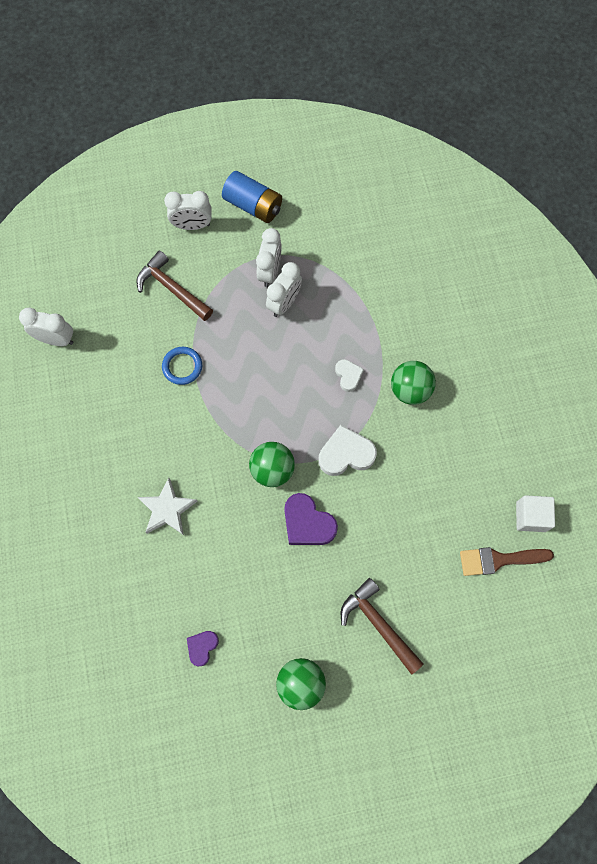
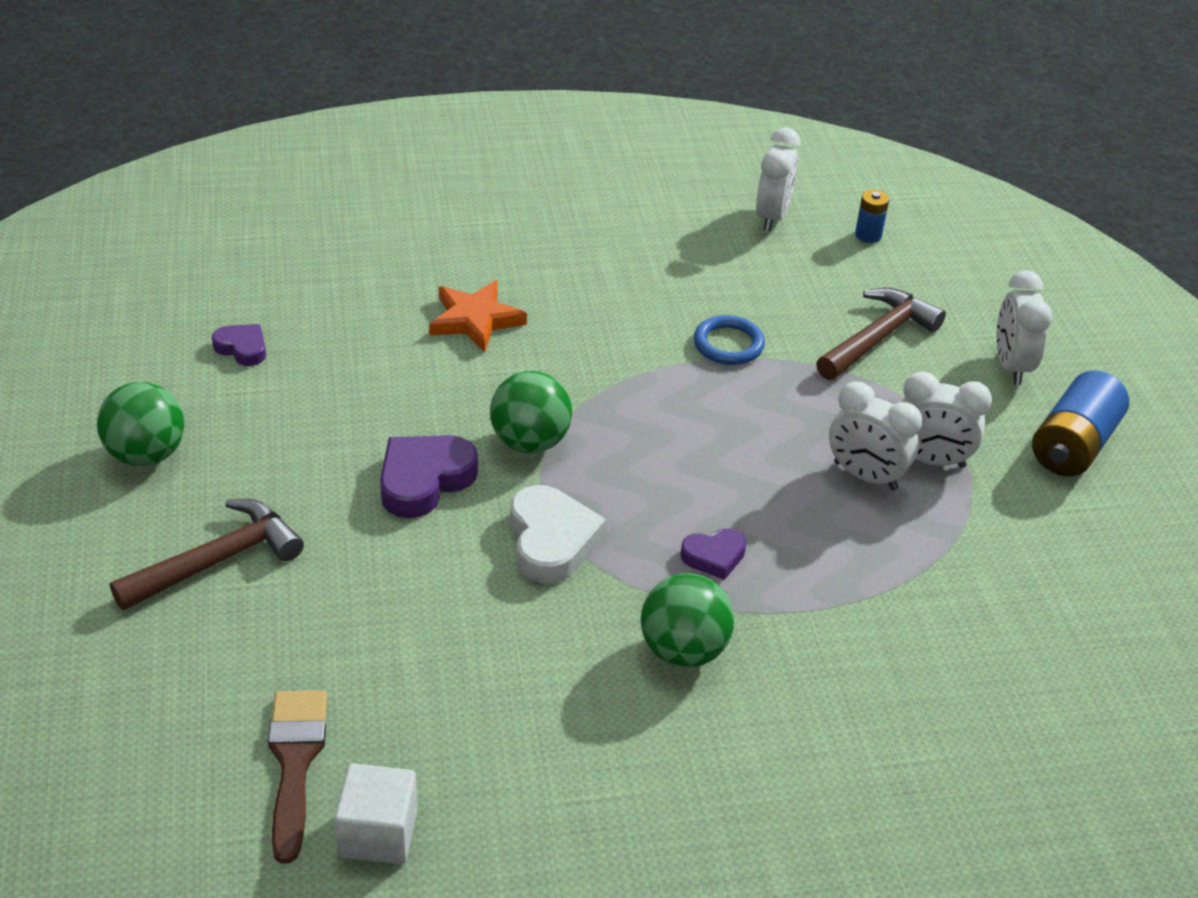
camera: 90 degrees right, 30 degrees down
(74, 286) = (868, 235): none -> blue battery
(167, 509) = (475, 320): white star -> orange star
(348, 376) = (714, 556): white heart -> purple heart

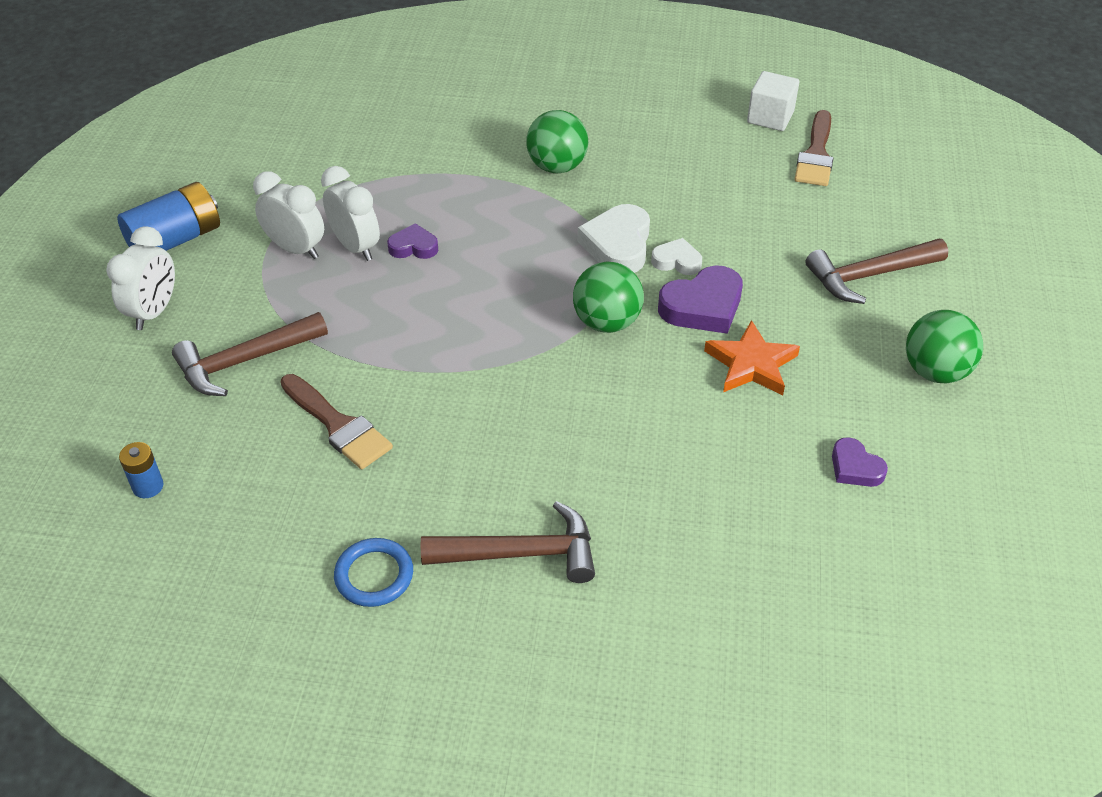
camera: 160 degrees left, 5 degrees up
(470, 533) = (677, 261): none -> white heart
(475, 320) = (617, 456): orange star -> orange star (751, 364)
(532, 242) = (521, 553): none -> brown hammer
(714, 556) = (505, 214): purple heart -> purple heart (413, 247)
(728, 344) = (386, 381): blue ring -> blue ring (374, 575)
(746, 302) = (338, 425): none -> brown brush
(772, 217) = (231, 536): white clock -> none

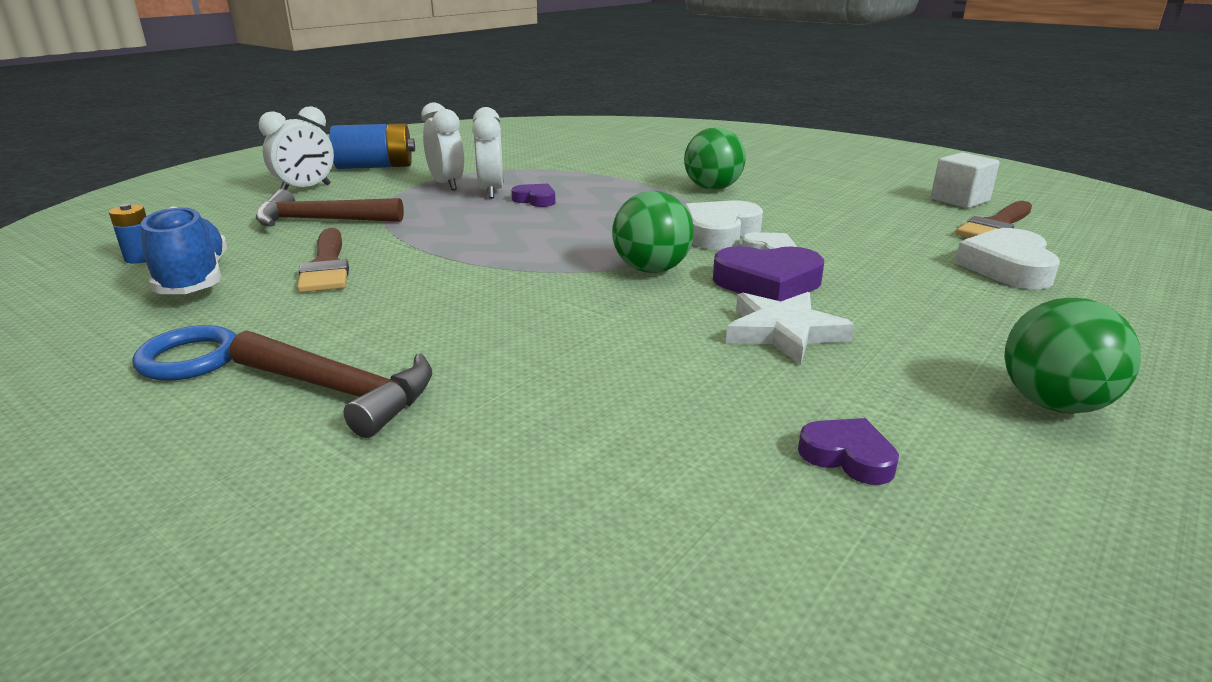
camera: 30 degrees right, 20 degrees down
(245, 493) = (194, 280): none -> blue shoe
(751, 364) = (784, 332): orange star -> white star
(849, 218) = (1007, 267): none -> white heart
(855, 468) = (848, 456): purple heart -> purple heart turned 135 degrees clockwise
(869, 276) = (1004, 308): brown hammer -> none

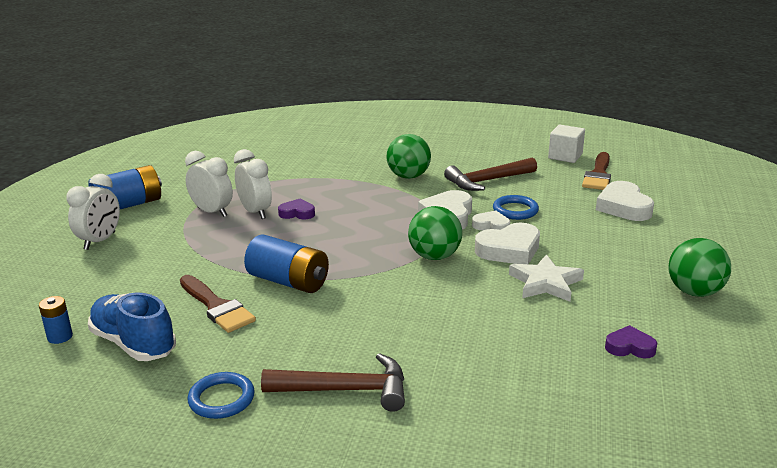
camera: 25 degrees left, 0 degrees up
(320, 220) = (157, 269): brown hammer -> brown hammer (487, 181)
(437, 259) = (288, 281): none -> blue battery
(767, 283) = (509, 250): purple heart -> white heart
(823, 243) = (515, 210): none -> blue ring

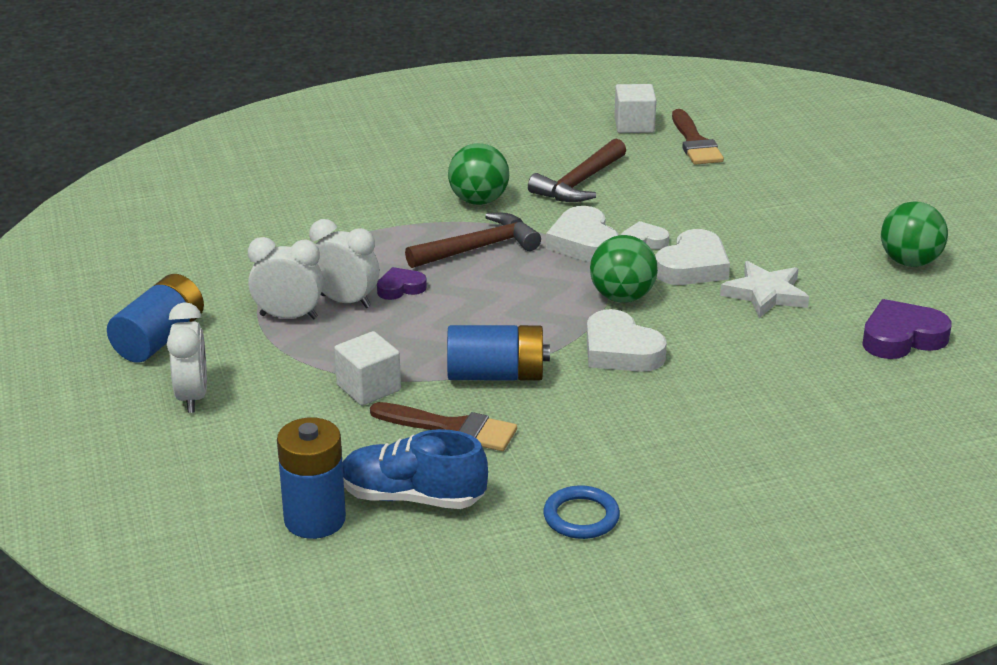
camera: 30 degrees left, 5 degrees up
(60, 337) = (315, 519): blue battery -> blue battery, size x1.96
(201, 265) = (368, 388): none -> white cube
(346, 390) = (691, 466): brown hammer -> brown hammer (479, 248)
(515, 210) = (650, 215): blue ring -> none
(623, 207) = (759, 179): white heart -> white heart (620, 351)
(630, 347) = (902, 337): purple heart -> purple heart, size x1.71

